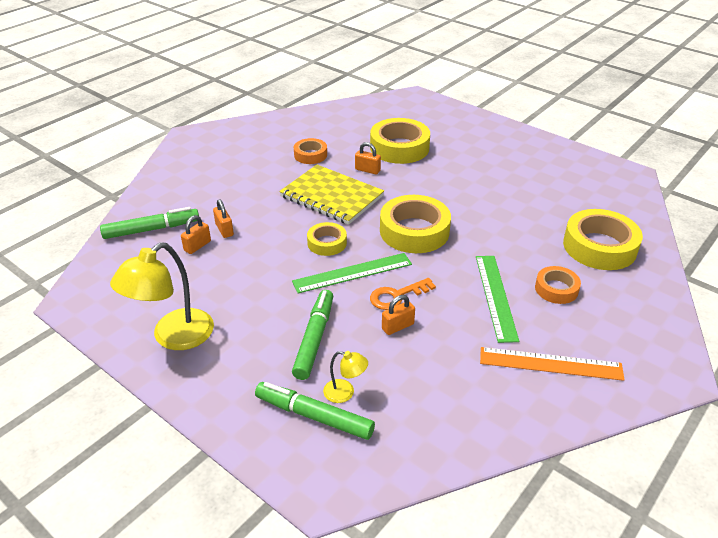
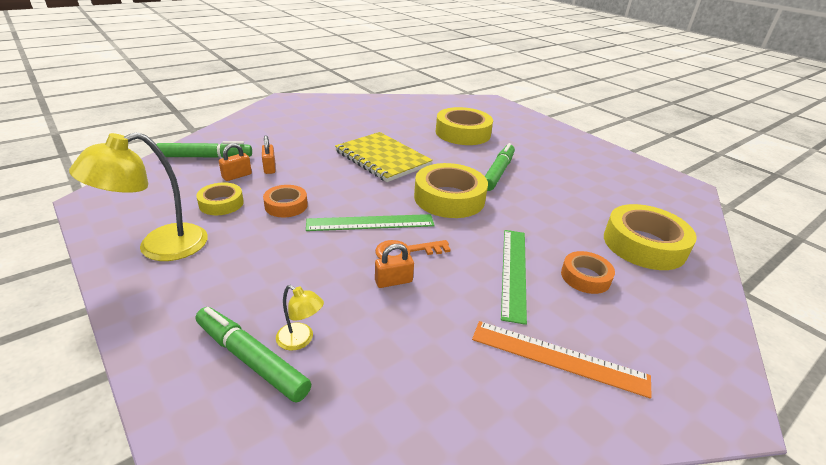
camera: 10 degrees right, 5 degrees down
(310, 155) = (379, 126): orange tape -> orange tape (286, 205)
(314, 339) = (298, 276): green marker -> green marker (497, 172)
(327, 243) = (358, 193): yellow tape -> yellow tape (221, 203)
(367, 170) = (425, 144): orange padlock -> none

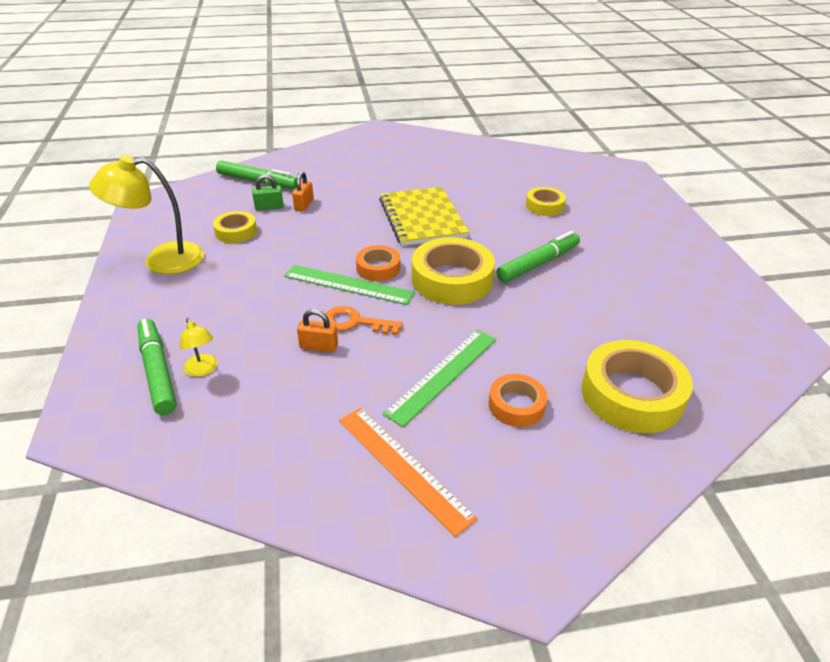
camera: 30 degrees right, 5 degrees up
(237, 176) = (269, 207): orange padlock -> green padlock
(286, 205) = (287, 247): orange tape -> orange tape (378, 268)
(462, 133) = (544, 206): yellow tape -> yellow tape, size x0.55

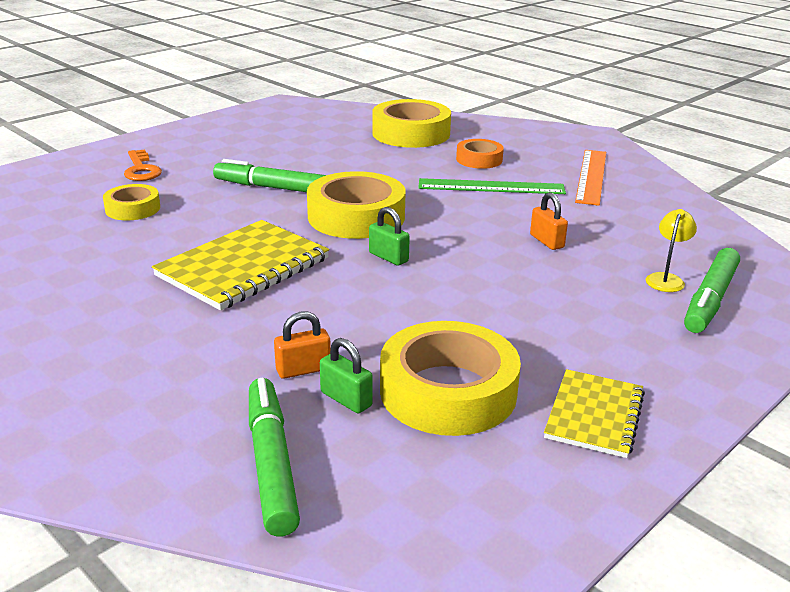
camera: 125 degrees left, 10 degrees down
(162, 260) = (594, 415): yellow lamp -> yellow notebook
(236, 232) = (448, 391): yellow tape -> yellow tape, size x1.81
(348, 284) = (441, 262): green ruler -> none
(355, 322) = (490, 237): orange key -> orange key (141, 170)
(378, 268) = (388, 257): orange tape -> green padlock

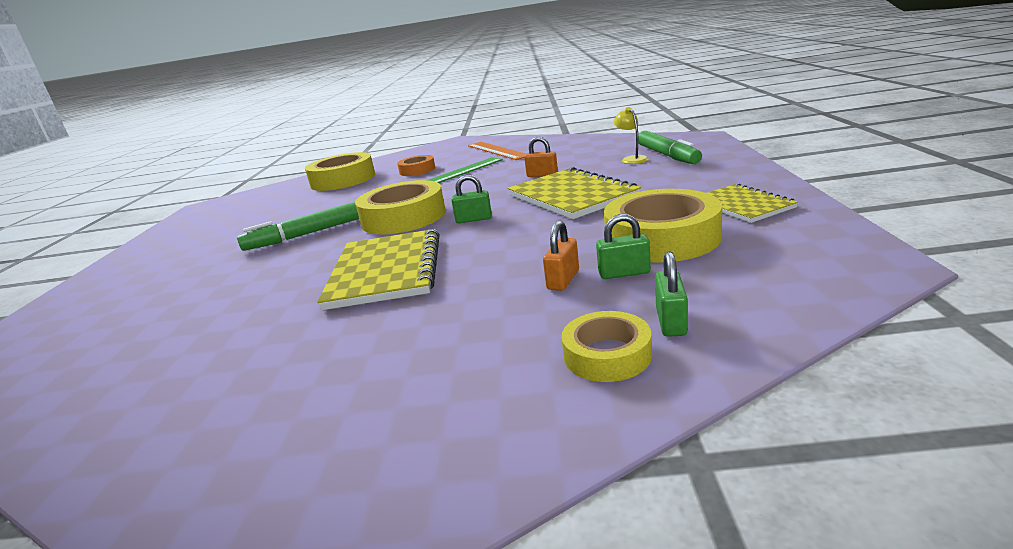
camera: 40 degrees left, 5 degrees down
(133, 209) = (198, 298): yellow tape -> yellow tape (607, 355)
(141, 170) = (148, 280): orange key -> none
(271, 464) = (671, 322): green marker -> green padlock
(505, 287) = (571, 196): none -> yellow notebook

